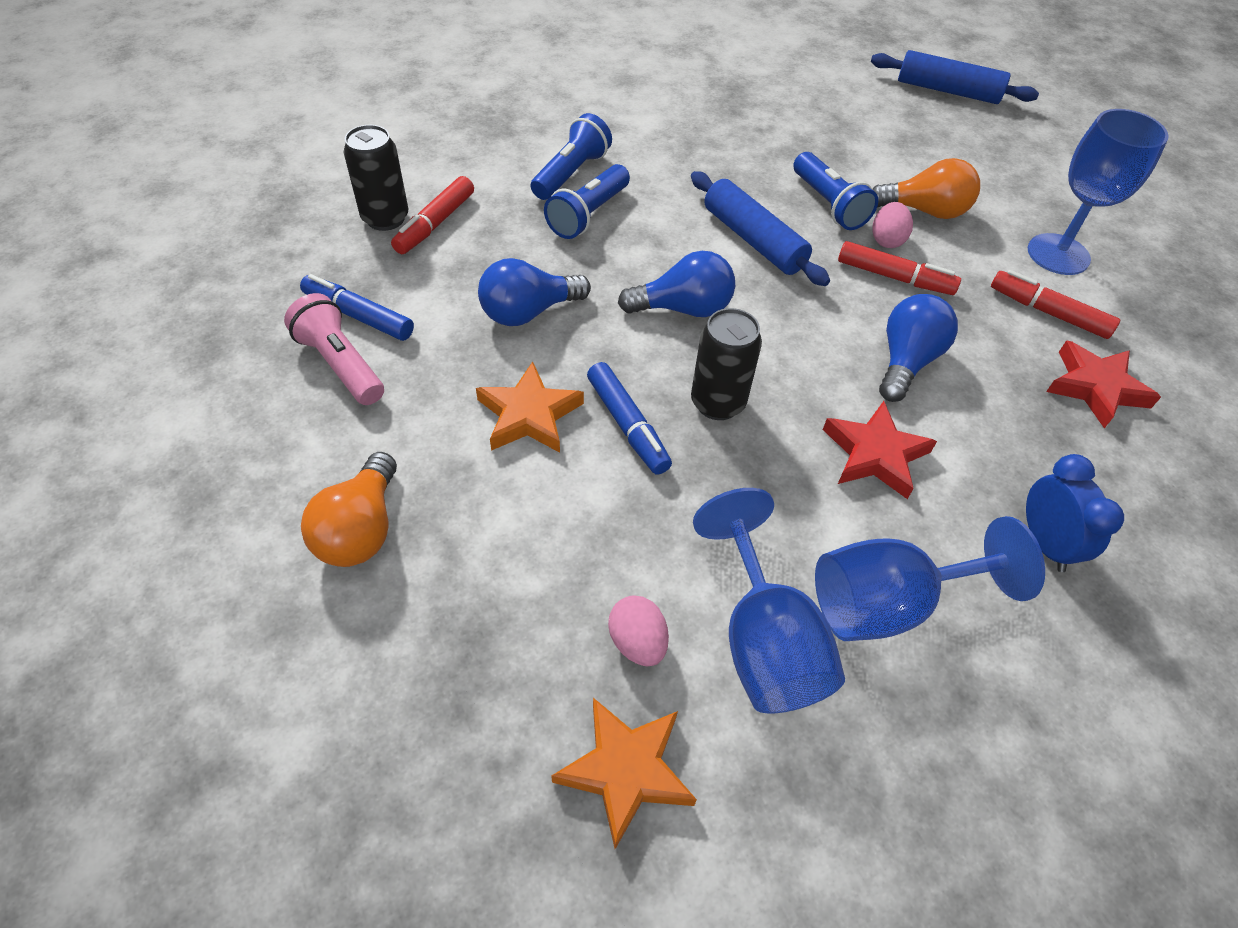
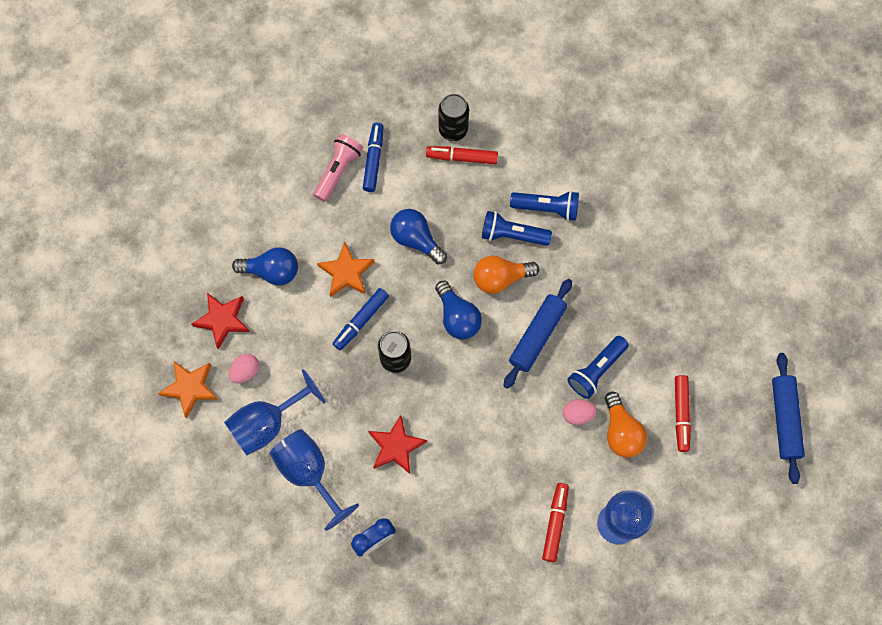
camera: 70 degrees right, 20 degrees up
(361, 529) = (252, 234): orange light bulb -> orange light bulb (500, 278)
(894, 277) = (543, 426): red marker -> red marker (681, 414)
(906, 361) = (472, 448): blue light bulb -> blue light bulb (272, 271)
(1095, 387) = (501, 557): red star -> red star (222, 320)

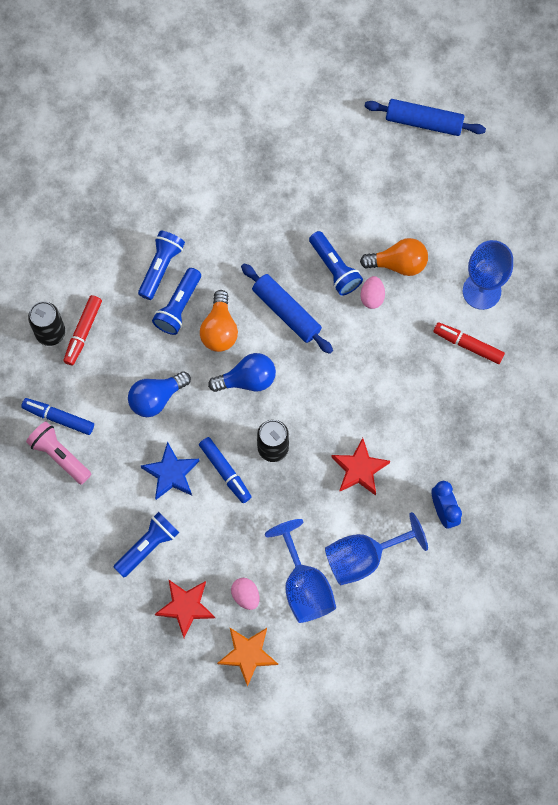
camera: 75 degrees left, 0 degrees up
(272, 271) = (148, 546): blue light bulb -> blue flashlight
(346, 272) = (171, 473): orange star -> blue star
(681, 414) = (396, 207): red marker -> none

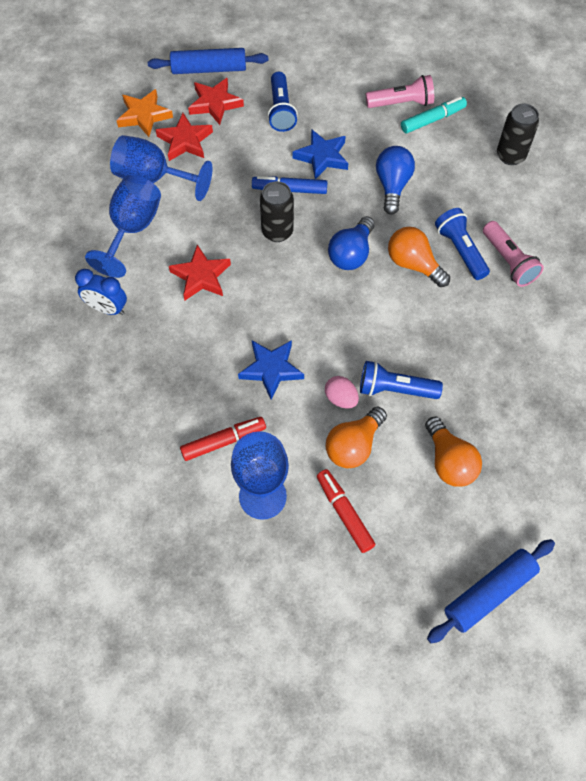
camera: 130 degrees right, 10 degrees down
(58, 418) = (432, 120): blue marker -> turquoise marker
(83, 332) = (493, 175): red marker -> red marker (344, 513)
(161, 267) = (508, 261): blue flashlight -> pink flashlight
(245, 595) = (185, 141): pink egg -> red star
(286, 312) = (386, 323): blue rolling pin -> blue rolling pin (209, 69)
(358, 200) = (449, 461): none -> orange light bulb
(390, 358) = (271, 369): none -> blue star

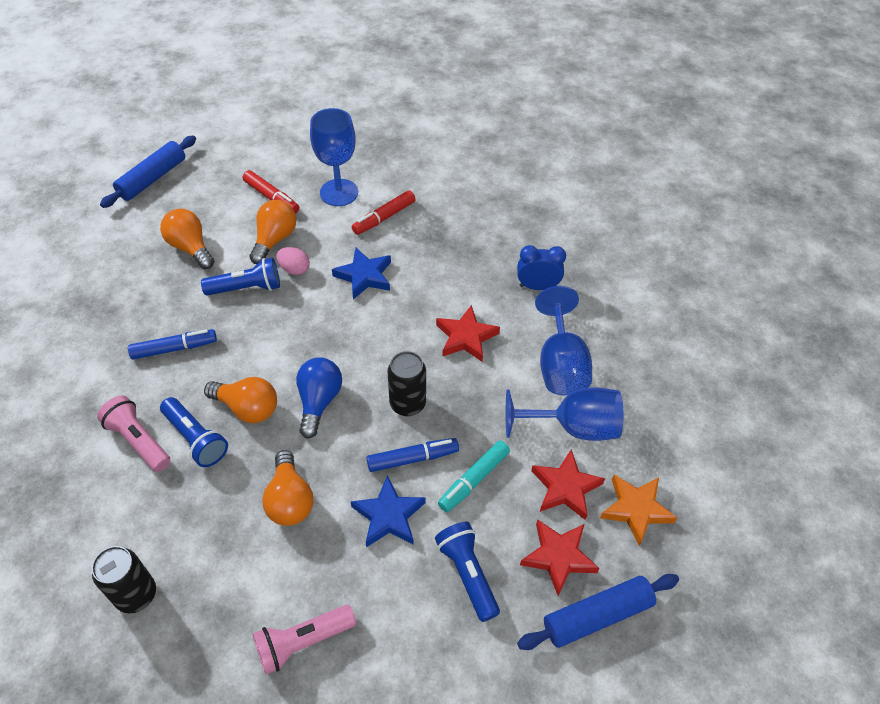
camera: 160 degrees right, 10 degrees down
(392, 186) = (290, 500): blue light bulb -> orange light bulb
(432, 120) = (252, 625): turquoise marker -> turquoise marker (473, 480)
(474, 339) = (174, 348): none -> blue marker

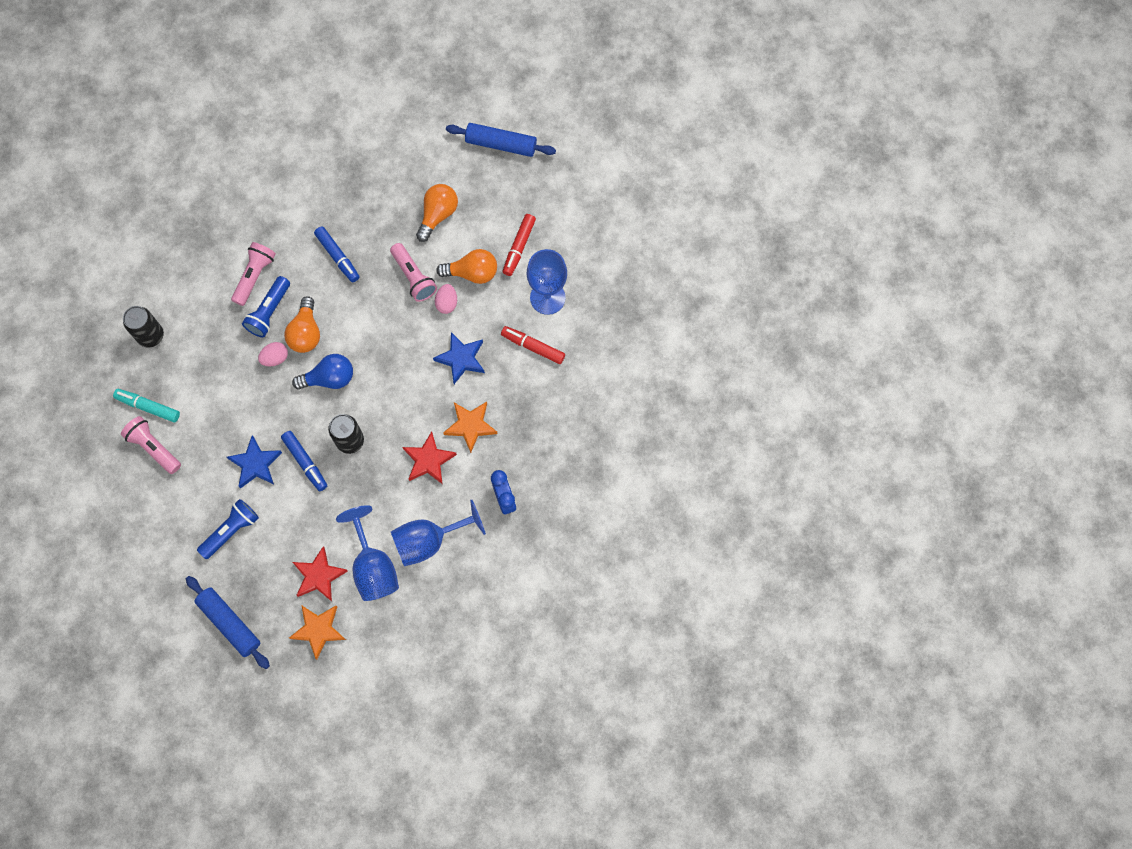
camera: 70 degrees right, 20 degrees up
(246, 288) = (413, 277): blue flashlight -> pink flashlight
(260, 450) = (275, 358): none -> pink egg
(290, 500) = (245, 395): orange light bulb -> none
(444, 290) = (470, 426): none -> orange star
(473, 480) = (303, 510): turquoise marker -> turquoise marker (148, 407)
(558, 557) = (263, 586): red star -> none

